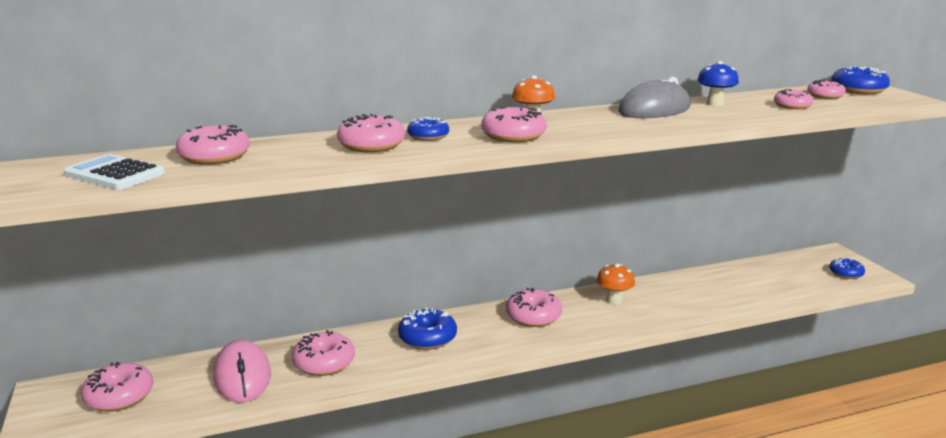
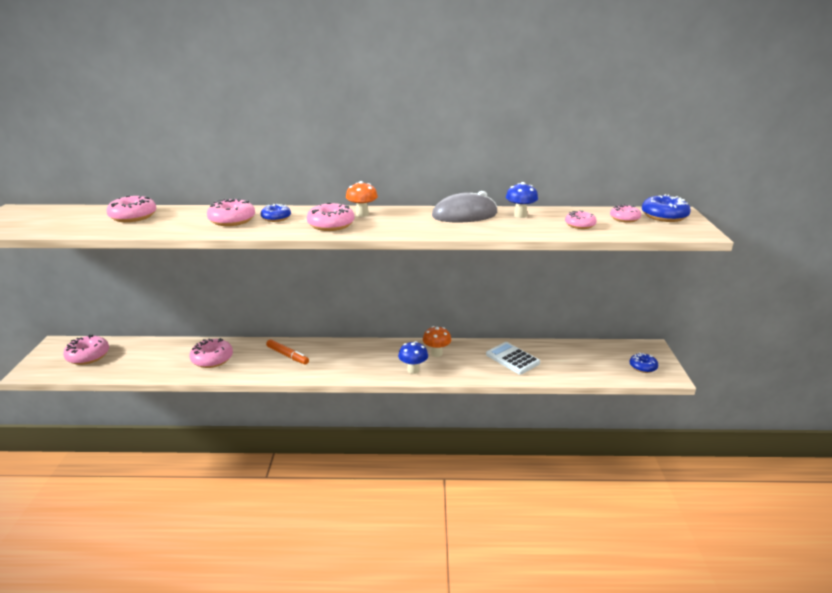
camera: 20 degrees right, 5 degrees up
(114, 174) = (67, 221): white calculator -> white calculator (512, 359)
(242, 376) = (160, 358): pink mouse -> none
(427, 338) = (287, 355): blue donut -> orange marker
(533, 316) = (369, 354): pink donut -> none
(605, 324) = (413, 370): none -> blue mushroom

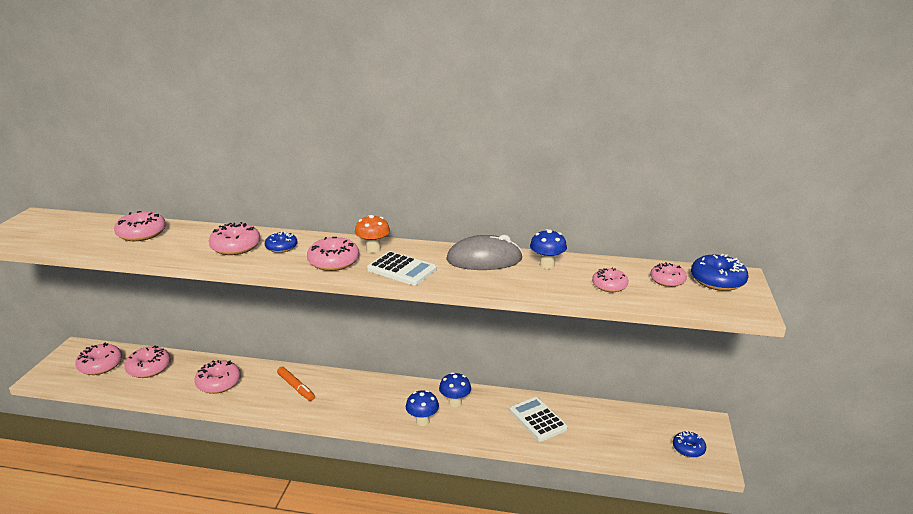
camera: 10 degrees right, 0 degrees up
(138, 354) = (149, 368): none -> pink donut
(396, 226) = (401, 269): none -> white calculator
(436, 353) = (455, 403): orange mushroom -> blue mushroom

